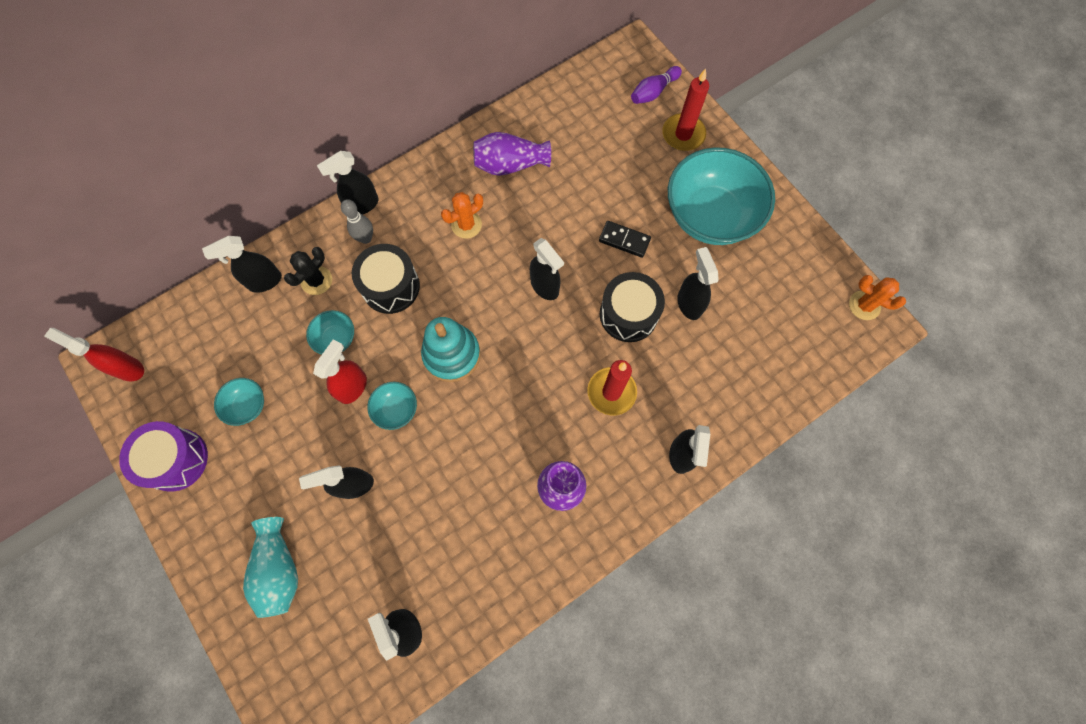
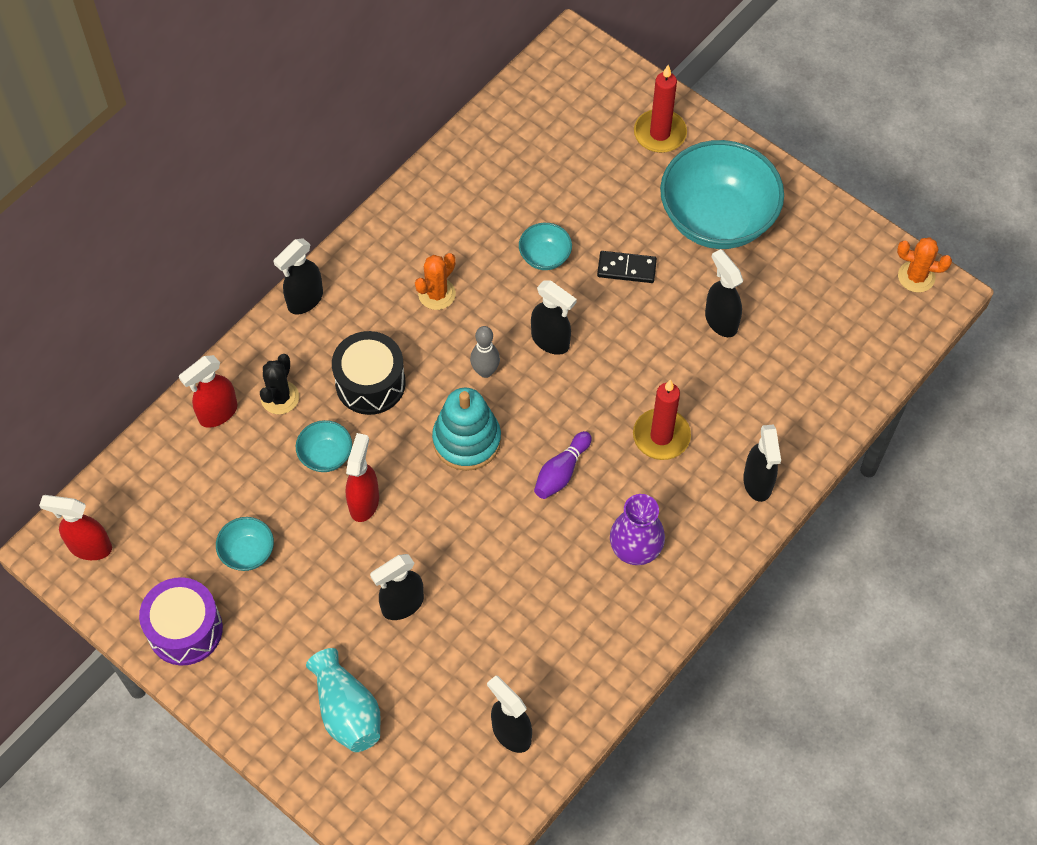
camera: 15 degrees left, 10 degrees down
(264, 281) = (217, 413): black spray bottle -> red spray bottle
(366, 238) = (322, 336): grey bowling pin -> grey bowling pin (485, 371)
(396, 409) = (422, 514): turquoise bowl -> turquoise bowl (545, 256)
(510, 165) = (466, 214): purple vase -> none
(628, 314) = (655, 348): black drum -> none
(653, 92) = (610, 92): purple bowling pin -> purple bowling pin (561, 472)

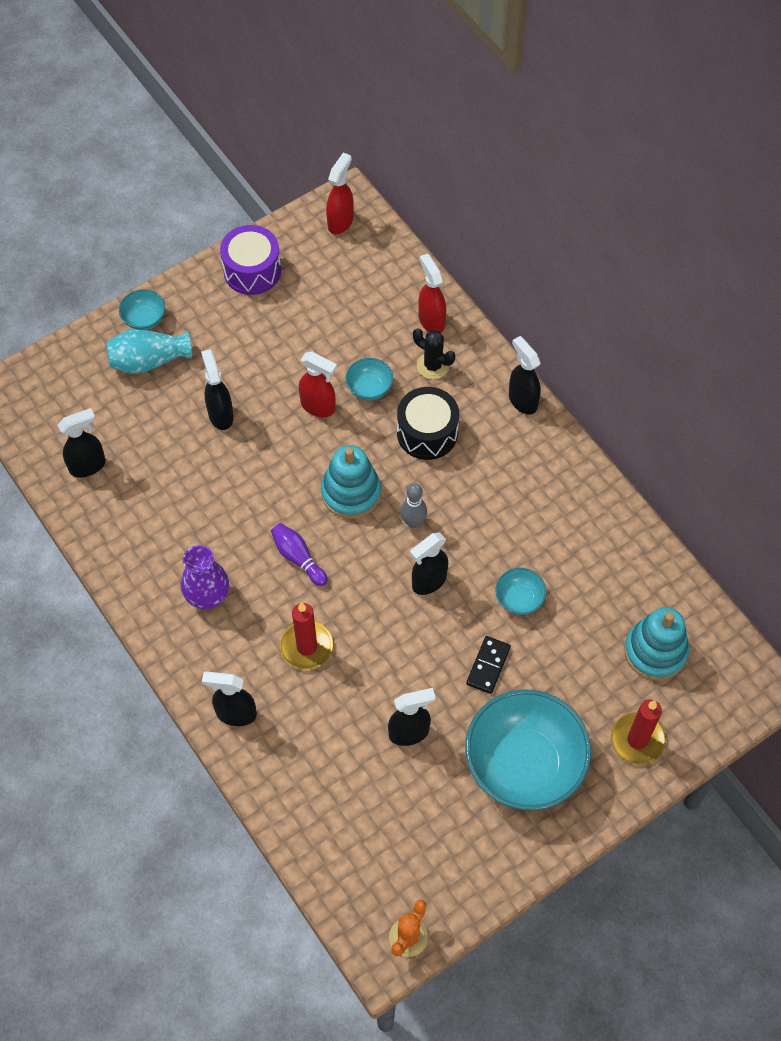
camera: 105 degrees right, 0 degrees up
(247, 552) = (301, 320): turquoise bowl -> turquoise bowl (144, 319)
(437, 294) = (502, 502): orange cactus -> none
(564, 134) = (655, 651): none -> turquoise stacking toy

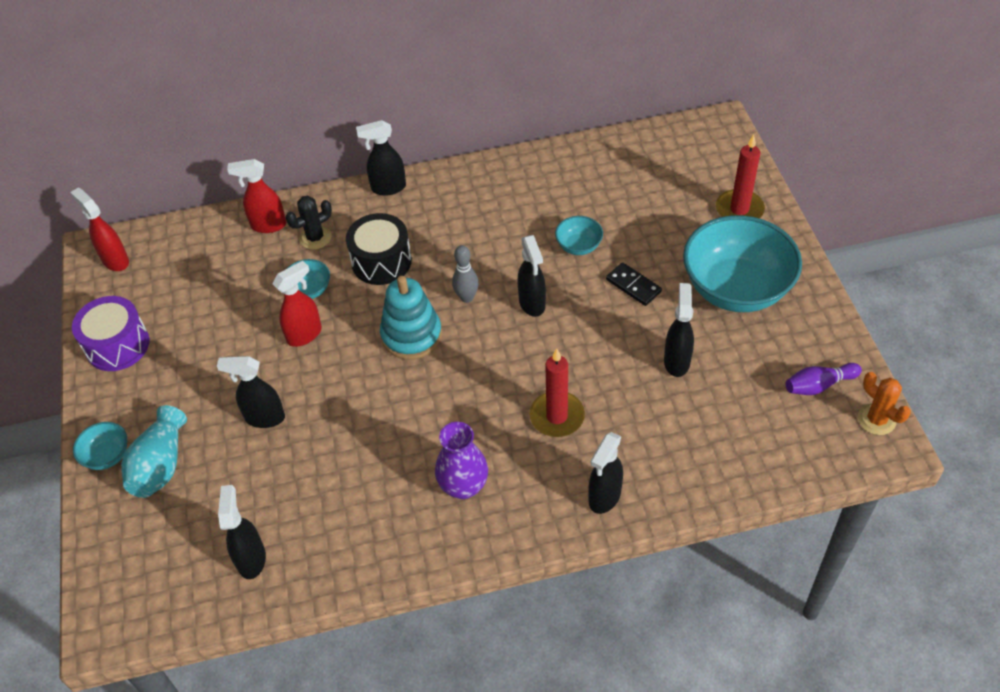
camera: 65 degrees left, 10 degrees down
(298, 557) = (459, 397): purple bowling pin -> purple bowling pin (818, 385)
(655, 651) = (665, 175): turquoise stacking toy -> none

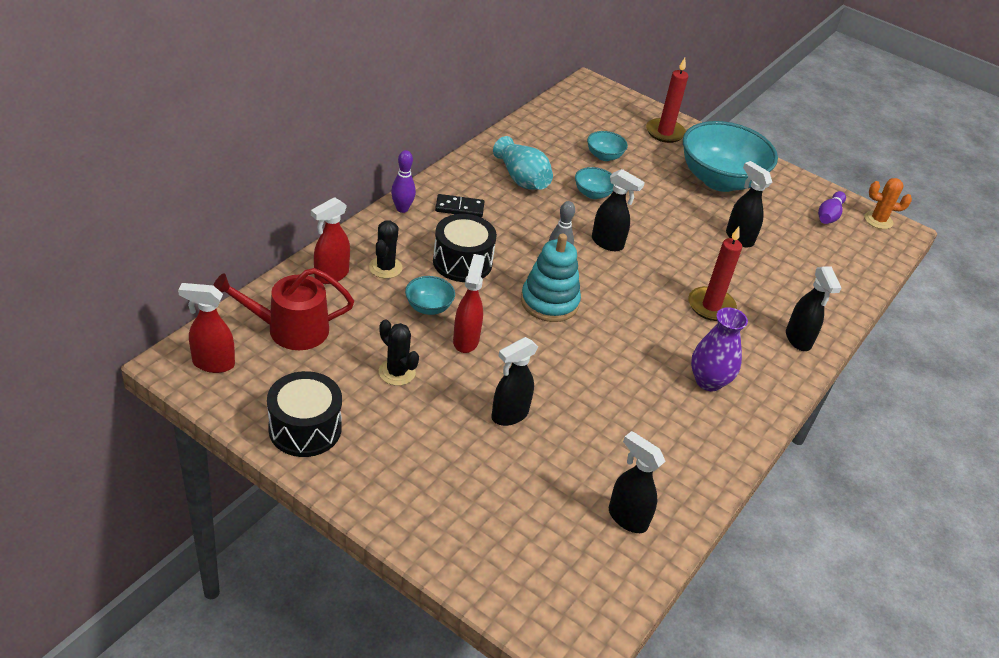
camera: 50 degrees left, 10 degrees down
(107, 456) = (408, 517): turquoise bowl -> turquoise bowl (604, 156)
(117, 345) = (305, 428): purple drum -> black drum
(160, 465) = (467, 497): turquoise vase -> turquoise vase (522, 179)
(191, 258) = (290, 329): none -> red watering can
(224, 334) = (397, 372): none -> black cactus
(388, 188) = (402, 209): black spray bottle -> purple bowling pin
(633, 286) = (658, 204): black domino -> black domino (459, 208)

